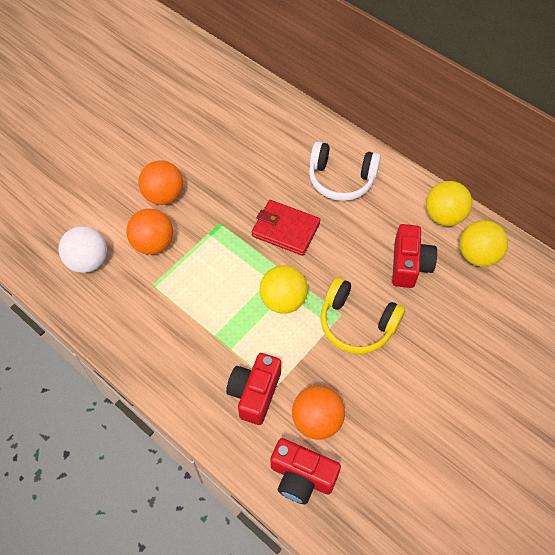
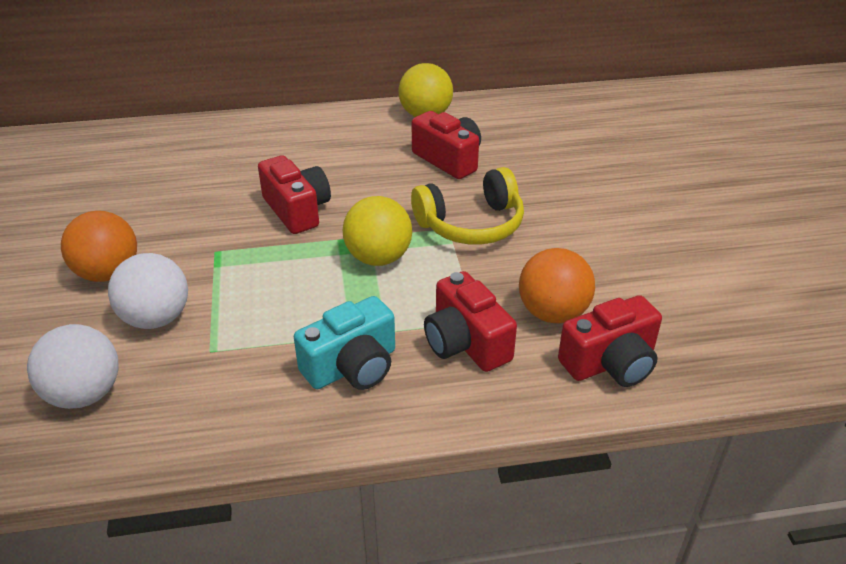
camera: 50 degrees left, 20 degrees down
(153, 243) = (156, 318): orange ball -> white ball
(193, 353) = (352, 366): none -> turquoise camera
(285, 229) = (297, 210): red wallet -> red camera
(341, 179) = (296, 146): white headphones -> none
(477, 255) = (490, 121): yellow ball -> none

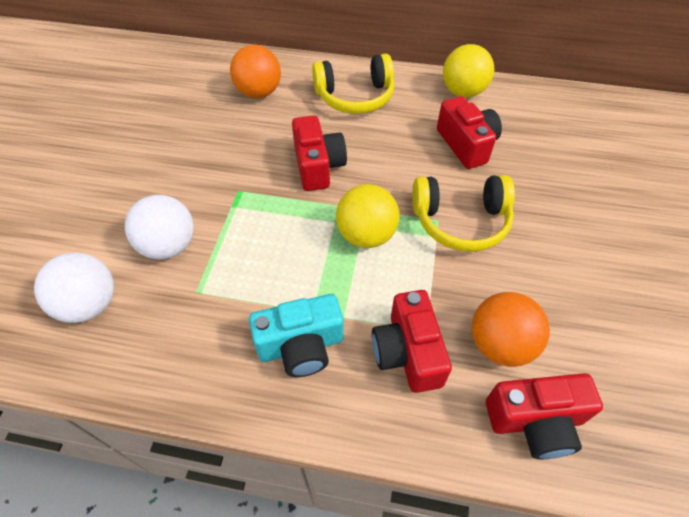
camera: 20 degrees right, 15 degrees up
(108, 273) = (151, 190): orange ball -> orange ball (259, 93)
(310, 141) = (355, 97): none -> yellow headphones

